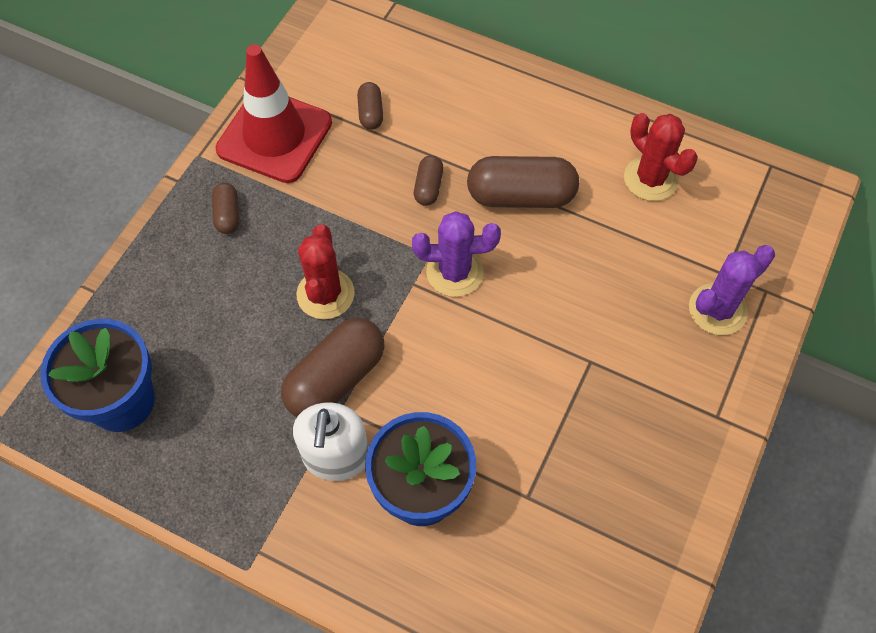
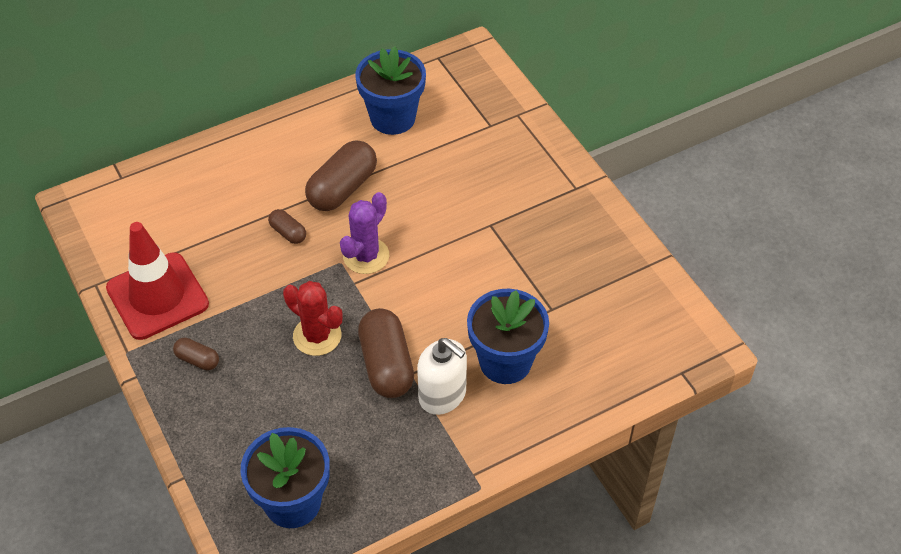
camera: 55 degrees left, 10 degrees down
(370, 113) = (195, 230): brown capsule -> none
(650, 179) = (392, 118): red cactus -> blue flower pot
(717, 309) = (509, 144): purple cactus -> none

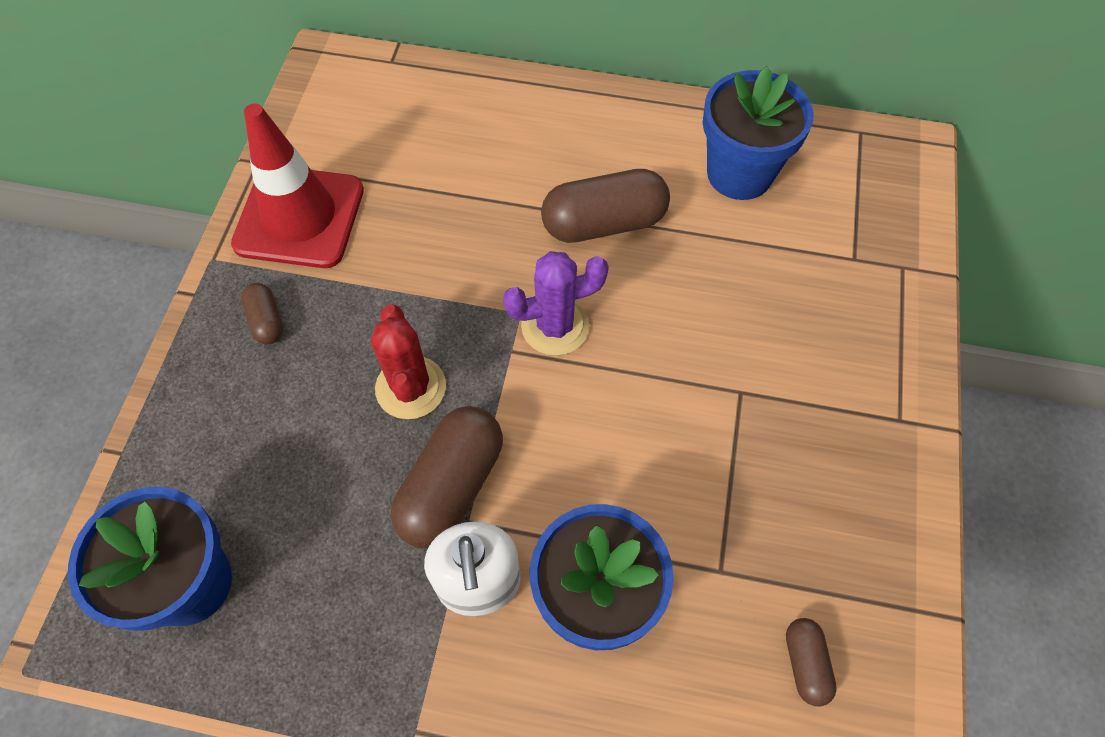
camera: 40 degrees right, 10 degrees up
(288, 233) = (496, 236): brown capsule -> brown capsule (805, 664)

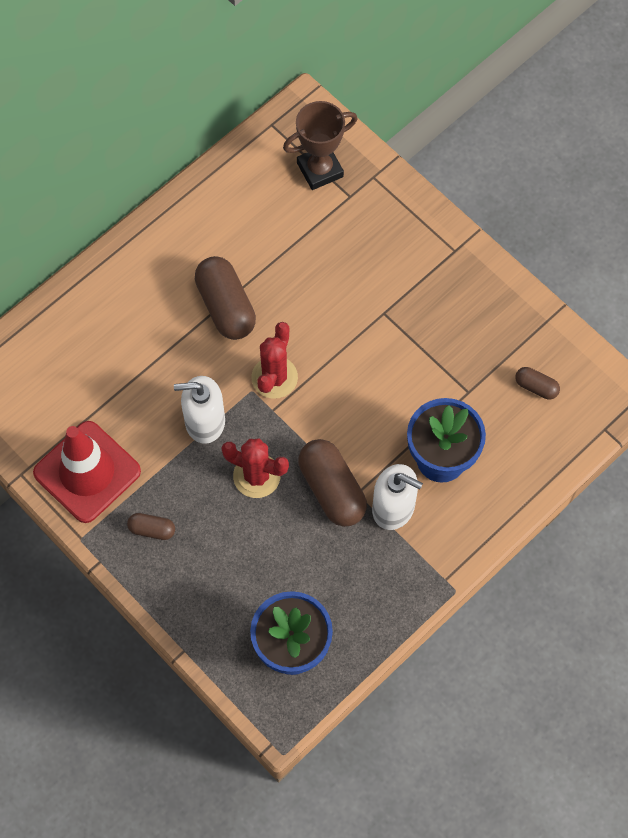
camera: 55 degrees left, 5 degrees up
(443, 290) = (204, 421): none -> white soap dispenser
(555, 326) = (274, 377): purple cactus -> red cactus
(604, 223) = (226, 306): brown capsule -> brown capsule turned 45 degrees counterclockwise
(739, 173) = (249, 210): blue flower pot -> none
(856, 209) = (320, 170): none -> brown trophy

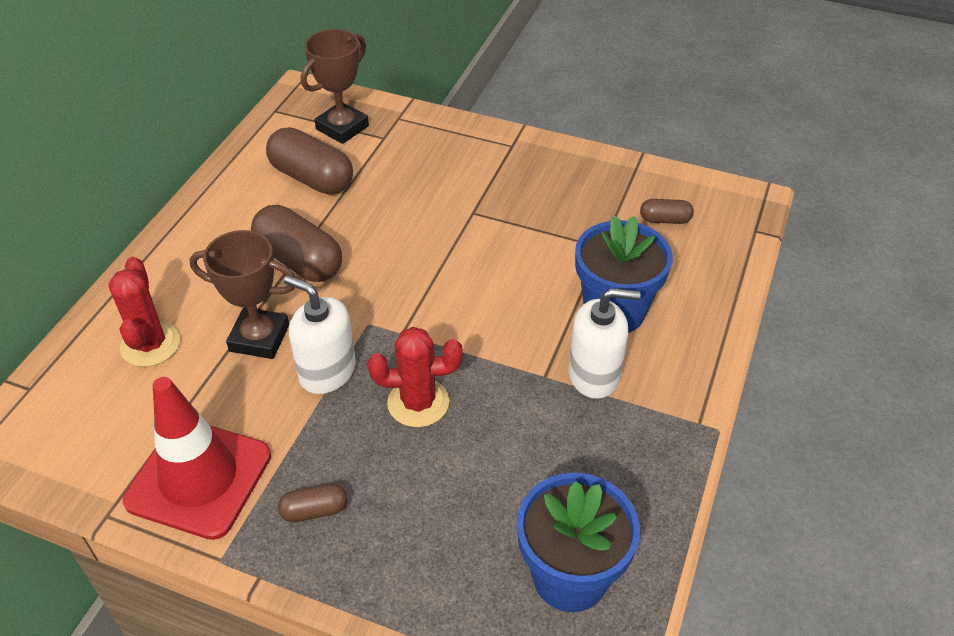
camera: 25 degrees left, 20 degrees down
(168, 370) = (259, 338): none -> brown trophy
(204, 421) = (327, 371): white soap dispenser -> white soap dispenser turned 60 degrees clockwise
(274, 377) = (387, 303): red cactus -> red cactus (150, 344)
(332, 489) = (514, 383): brown capsule -> brown capsule (312, 178)

